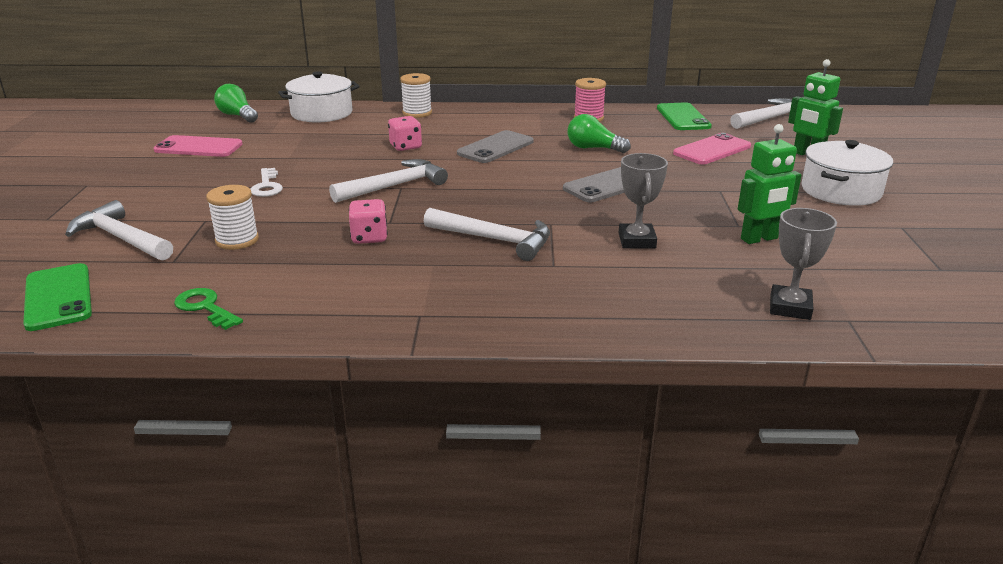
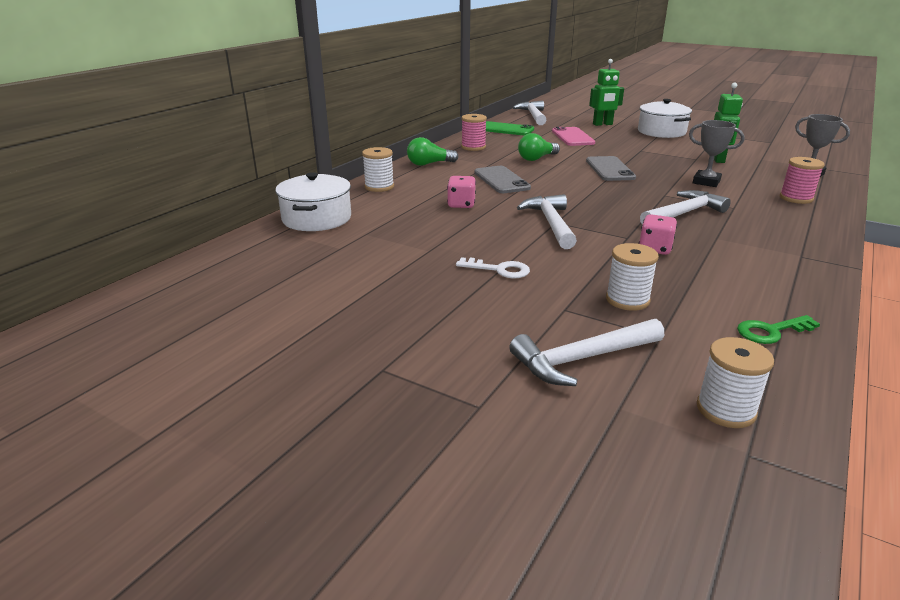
camera: 60 degrees left, 0 degrees up
(58, 297) = (725, 410): green phone -> white spool
(198, 147) = (336, 288): pink phone -> none
(237, 116) = (255, 255): green light bulb -> green light bulb (429, 164)
(647, 302) = (796, 198): none -> pink spool

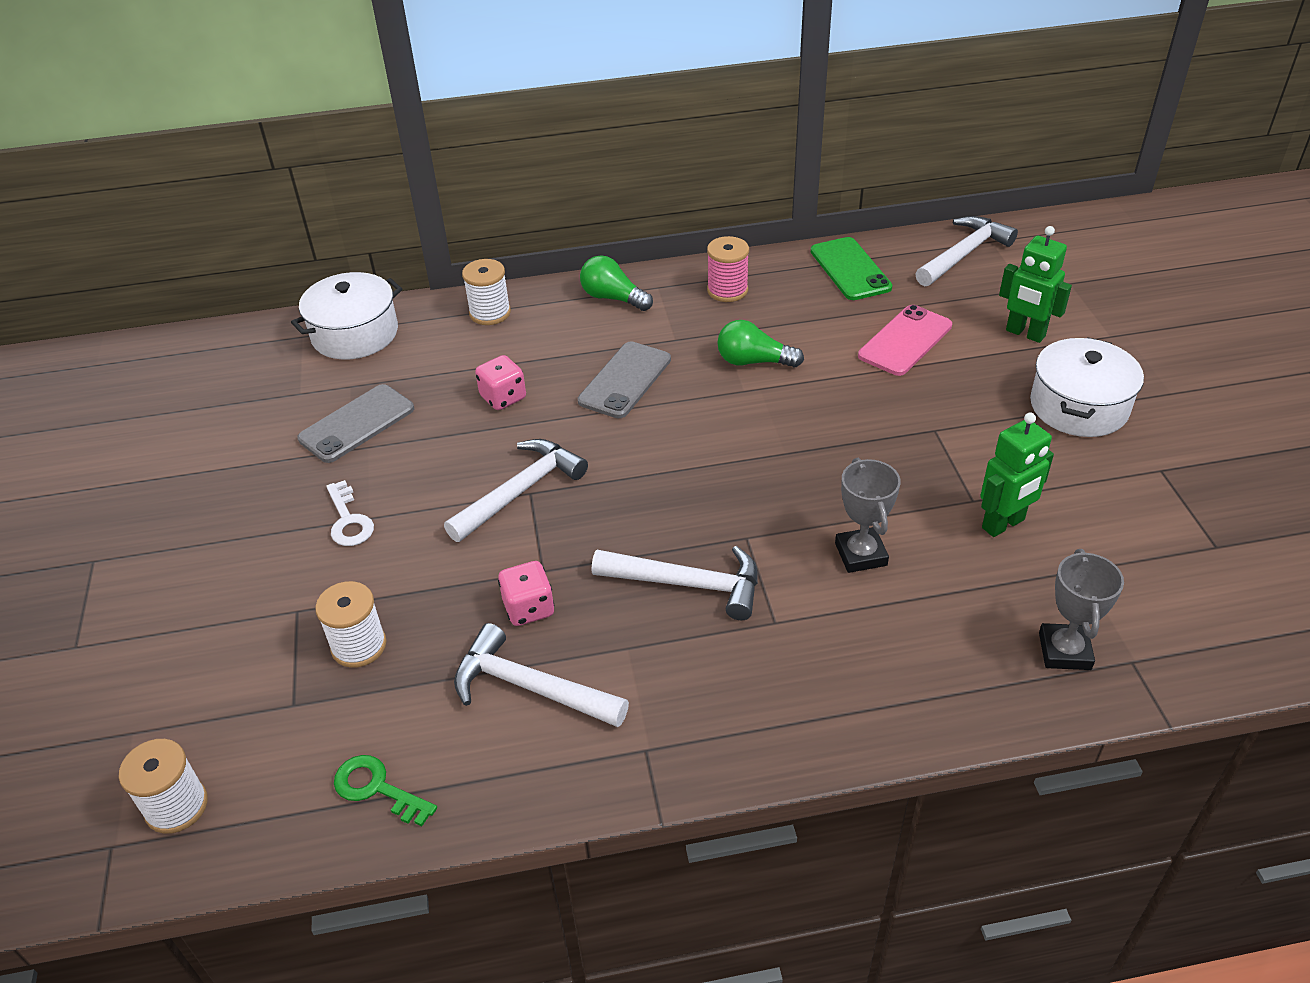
camera: 50 degrees right, 15 degrees up
(582, 359) = (201, 670): white hammer -> white hammer (530, 687)
(609, 169) = (795, 442): grey phone -> grey phone (357, 424)
(796, 198) = (903, 674): pink spool -> none

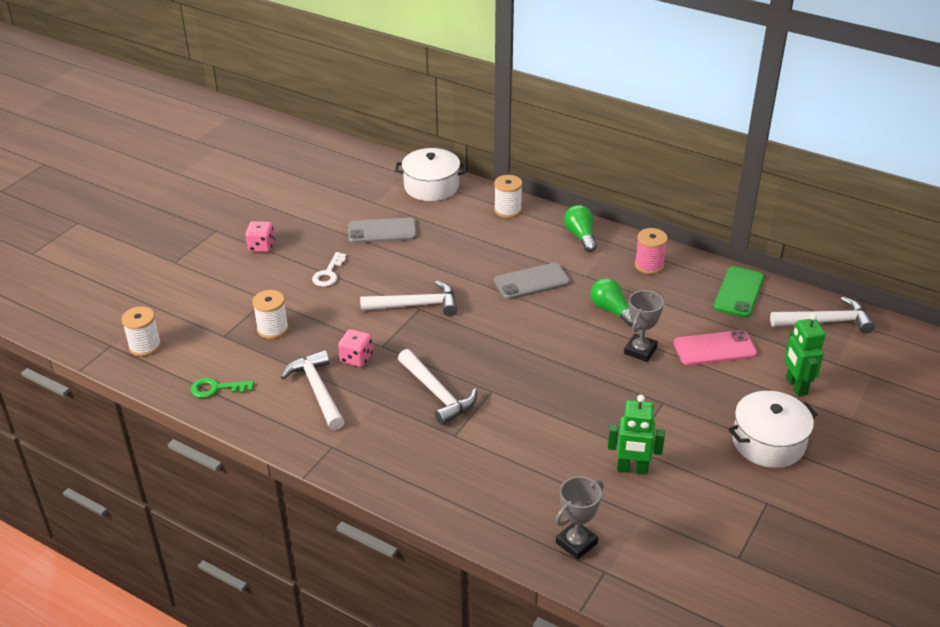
camera: 40 degrees right, 5 degrees down
(377, 788) = (217, 388): green key -> green key turned 75 degrees counterclockwise
(503, 397) = (462, 256): pink dice -> pink dice (261, 246)
(861, 554) = (537, 434): grey trophy -> grey trophy (640, 350)

